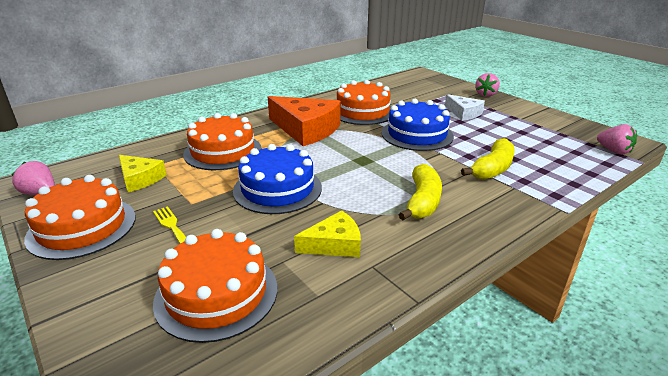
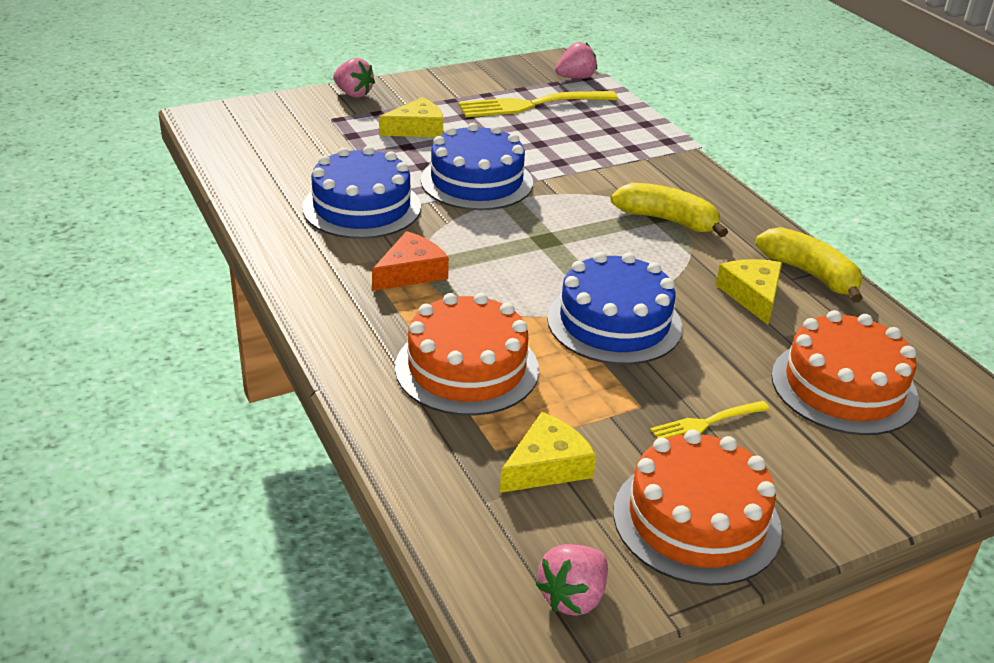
camera: 80 degrees left, 5 degrees up
(306, 129) = (411, 272): orange cheese -> orange cheese, size x0.55
(362, 112) = (362, 207): orange cake -> blue cake
(464, 113) = (417, 129): white cheese -> yellow cheese
(492, 169) = (598, 157): yellow banana -> yellow banana (810, 274)
(543, 140) = (531, 105): none -> yellow fork

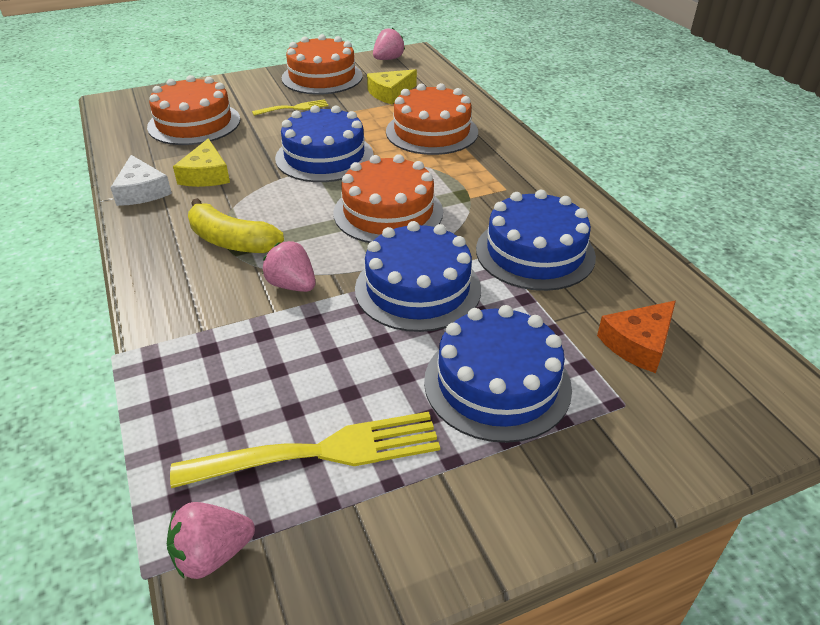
camera: 175 degrees left, 5 degrees up
(353, 94) = (616, 477): pink strawberry -> pink strawberry (292, 285)
(411, 272) = (476, 190): orange cheese -> orange cheese (638, 343)
(417, 129) = (497, 383): yellow cheese -> blue cake
(514, 247) = (388, 212): none -> orange cake
(810, 274) = (142, 191): yellow banana -> white cheese

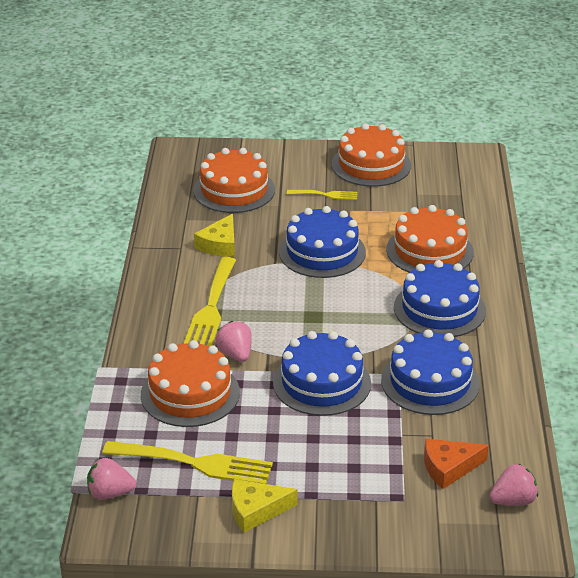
camera: 25 degrees right, 5 degrees down
(142, 191) = (166, 247): white cheese -> none
(231, 241) = (211, 308): yellow banana -> yellow fork
(388, 59) = (447, 157): pink strawberry -> pink strawberry (513, 500)
(388, 212) = (340, 317): orange cake -> orange cake (190, 393)
(390, 93) = (421, 199): yellow cheese -> yellow cheese (256, 510)
(497, 383) = (329, 461): blue cake -> blue cake (439, 309)

